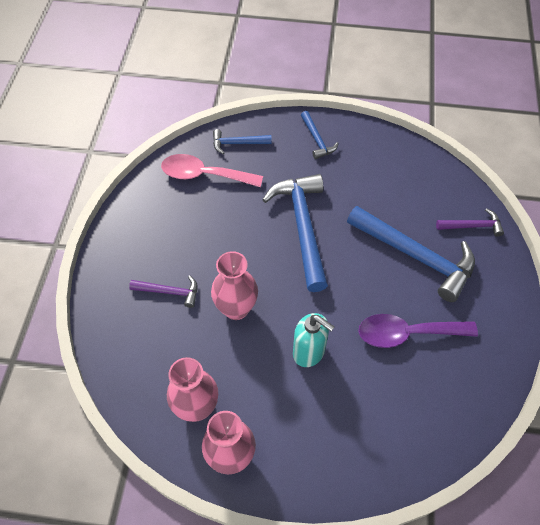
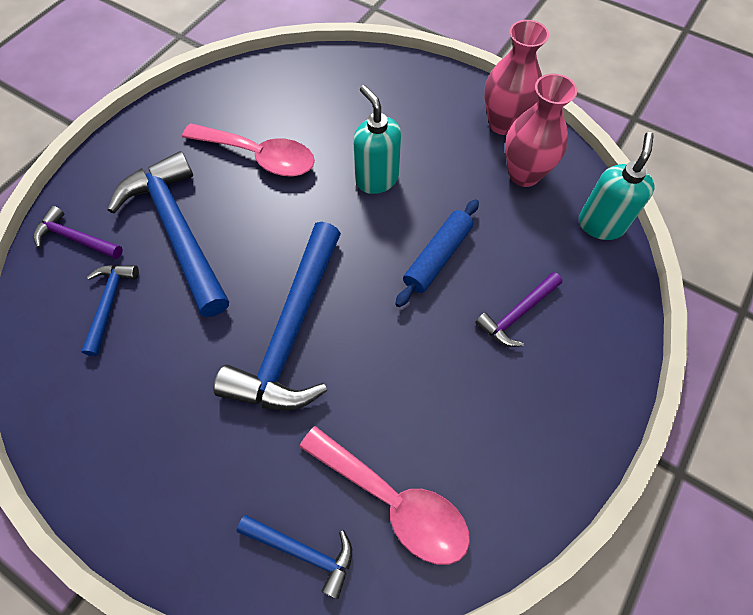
camera: 155 degrees left, 5 degrees up
(125, 385) = (600, 224): none -> turquoise soap dispenser
(169, 292) = (517, 314): purple hammer -> purple hammer turned 75 degrees counterclockwise
(236, 309) = (437, 257): pink vase -> blue rolling pin
(317, 140) = (163, 489): blue hammer -> blue hammer (109, 304)
(407, 333) = (260, 157): purple spoon -> pink spoon

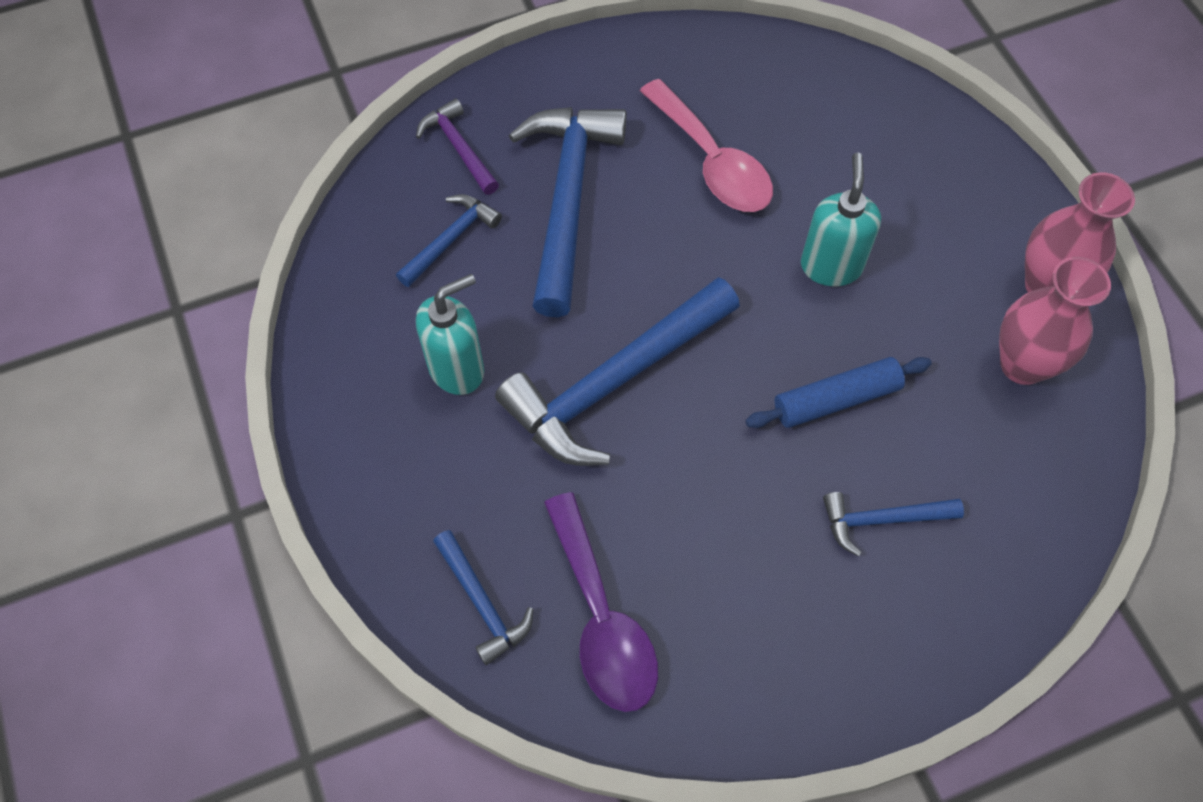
camera: 35 degrees right, 0 degrees up
(394, 502) = (602, 619): pink spoon -> purple spoon
(517, 314) = (882, 520): purple hammer -> blue hammer
(600, 224) = (1073, 483): turquoise soap dispenser -> turquoise soap dispenser (457, 369)

